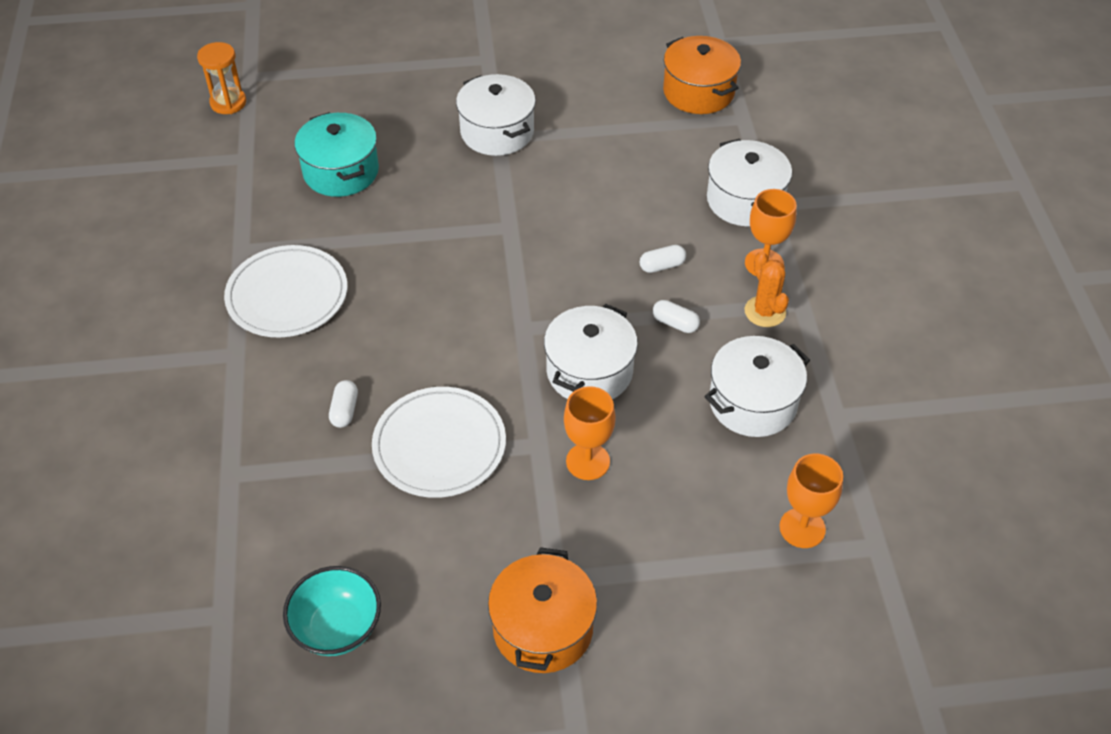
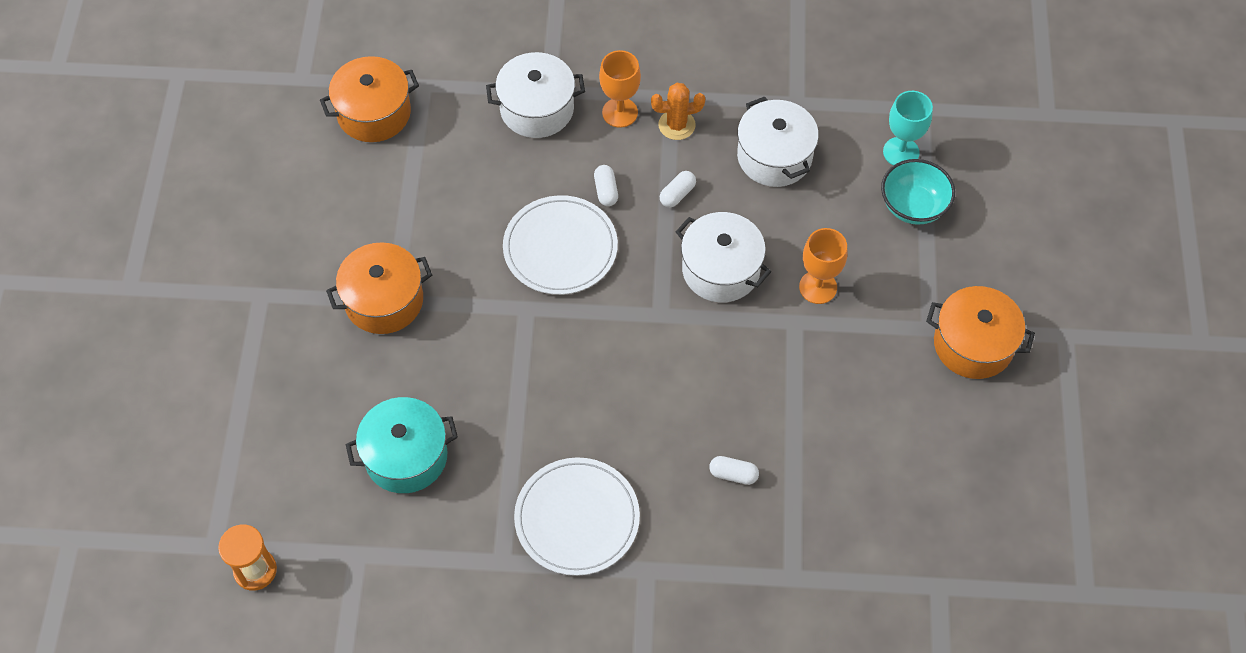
camera: 80 degrees left, 10 degrees up
(337, 627) = (959, 495): turquoise bowl -> turquoise bowl (913, 206)
(439, 445) = (784, 399): white plate -> white plate (560, 248)
(497, 132) = (384, 300): white pot -> orange pot
(802, 528) = (901, 152): orange goblet -> turquoise goblet

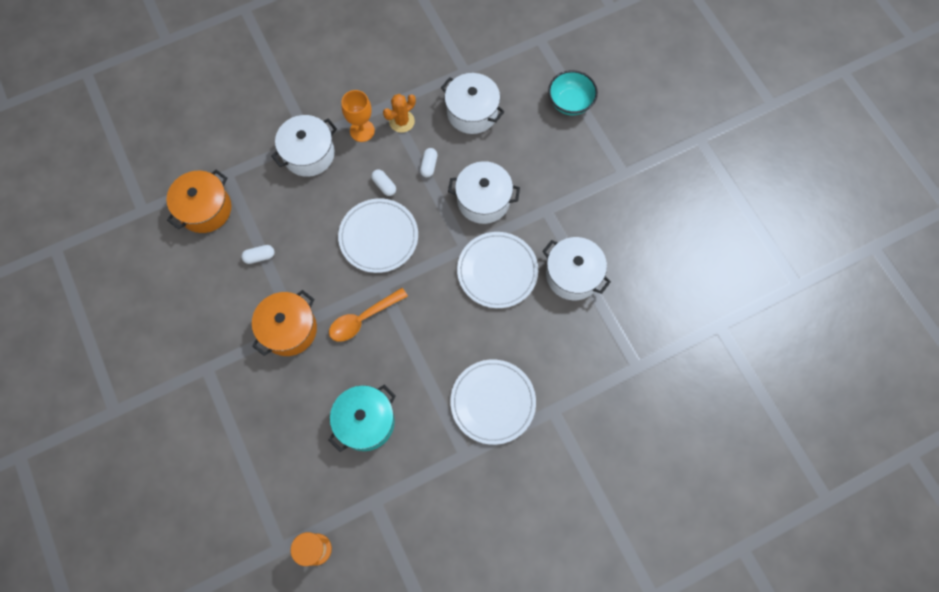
camera: 30 degrees left, 10 degrees up
(479, 334) = (363, 319): none -> orange spoon
(684, 364) = (497, 271): none -> white plate
(733, 474) = (566, 323): white capsule -> white capsule (259, 256)
(780, 419) = (573, 275): none -> white pot
(818, 287) = (546, 181): orange goblet -> none
(901, 152) = (543, 72): turquoise goblet -> none
(973, 344) = (653, 170): orange pot -> none

